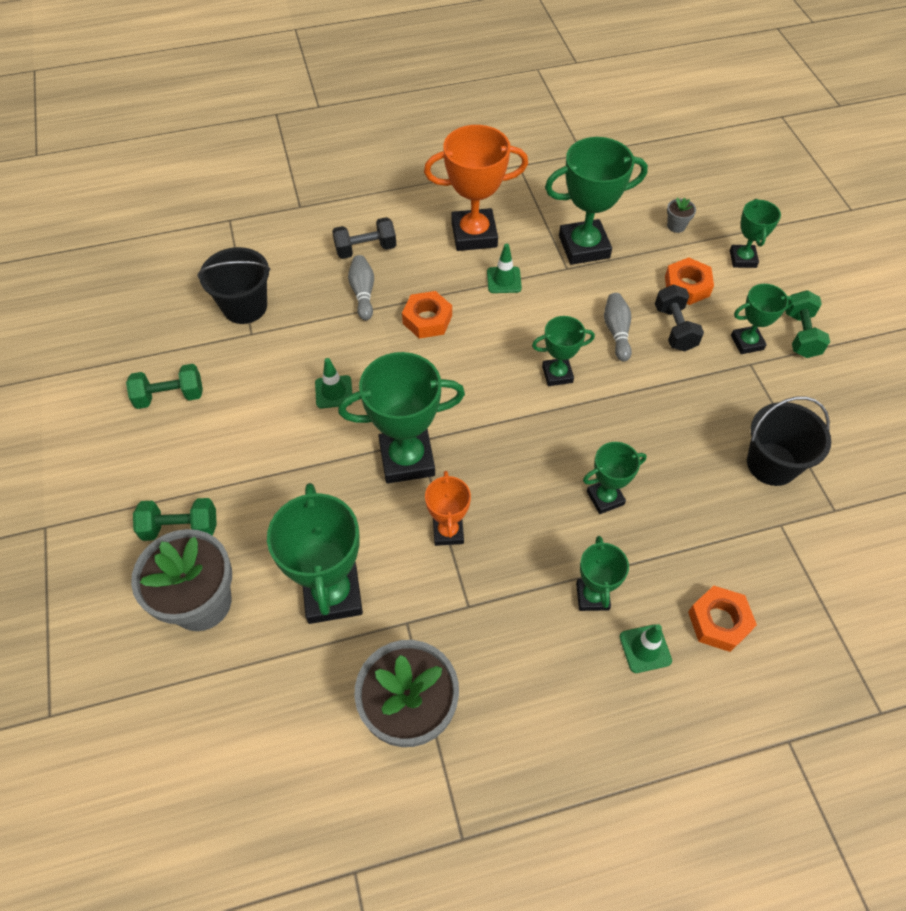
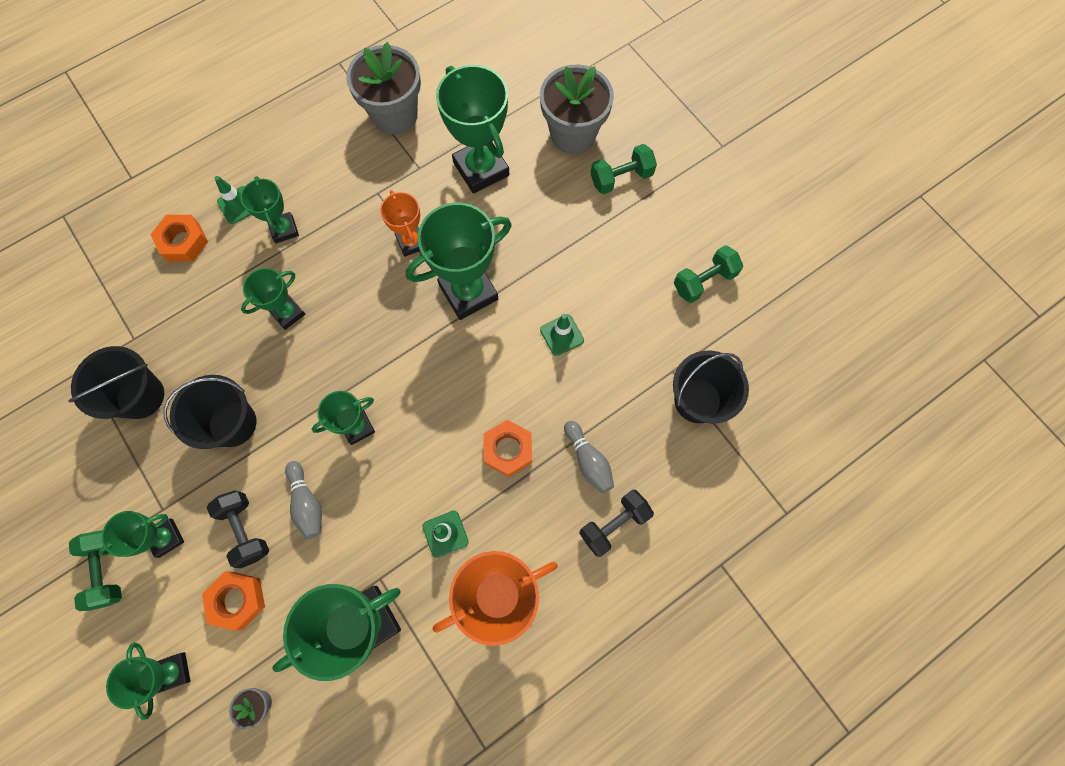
camera: 160 degrees right, 15 degrees up
(678, 412) = (232, 423): none -> black bucket

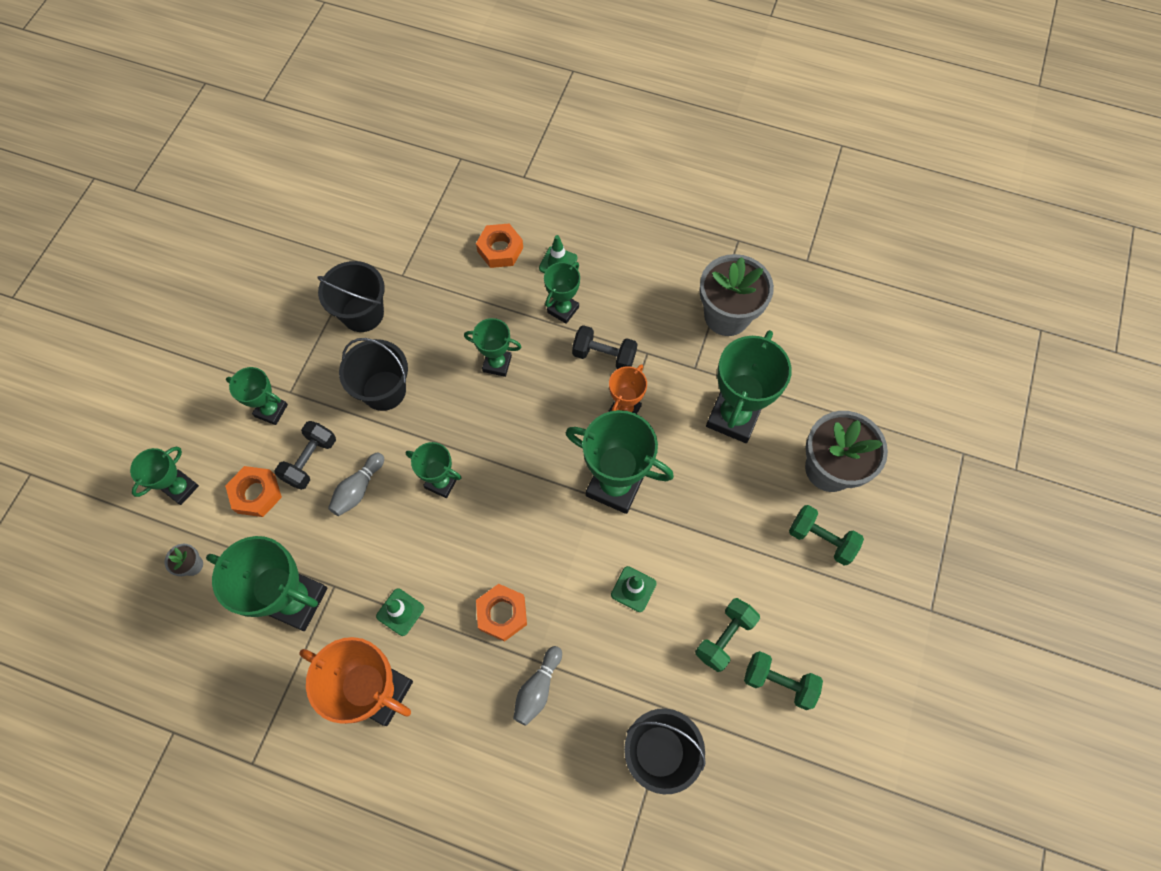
camera: 55 degrees right, 5 degrees down
(107, 570) = (225, 389): green dumbbell -> green dumbbell (724, 637)
(614, 524) = (497, 749): black dumbbell -> black dumbbell (604, 356)

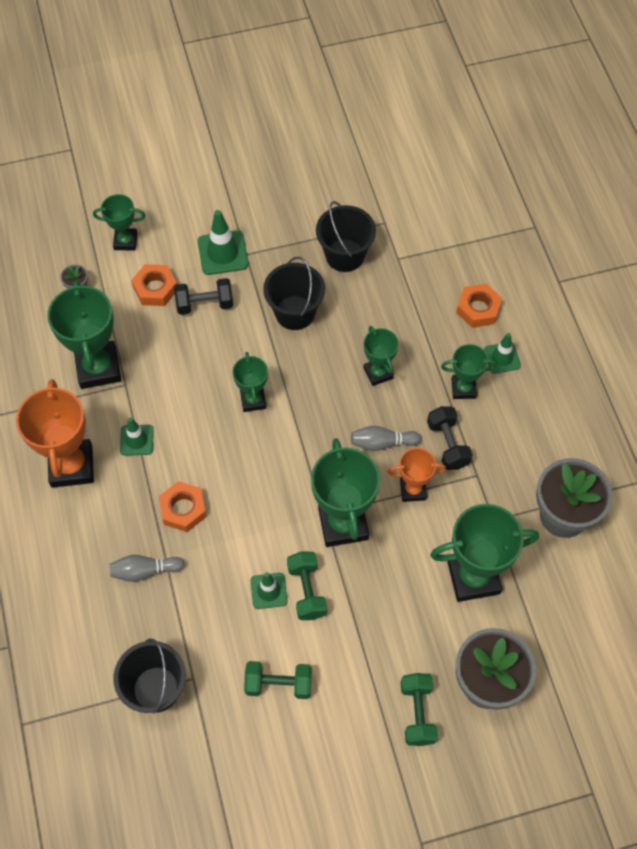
camera: 55 degrees right, 5 degrees down
(271, 410) = (223, 253): green trophy -> green traffic cone
(358, 489) = (206, 349): grey bowling pin -> grey bowling pin (382, 443)
(778, 682) = (271, 749): green dumbbell -> green dumbbell (307, 591)

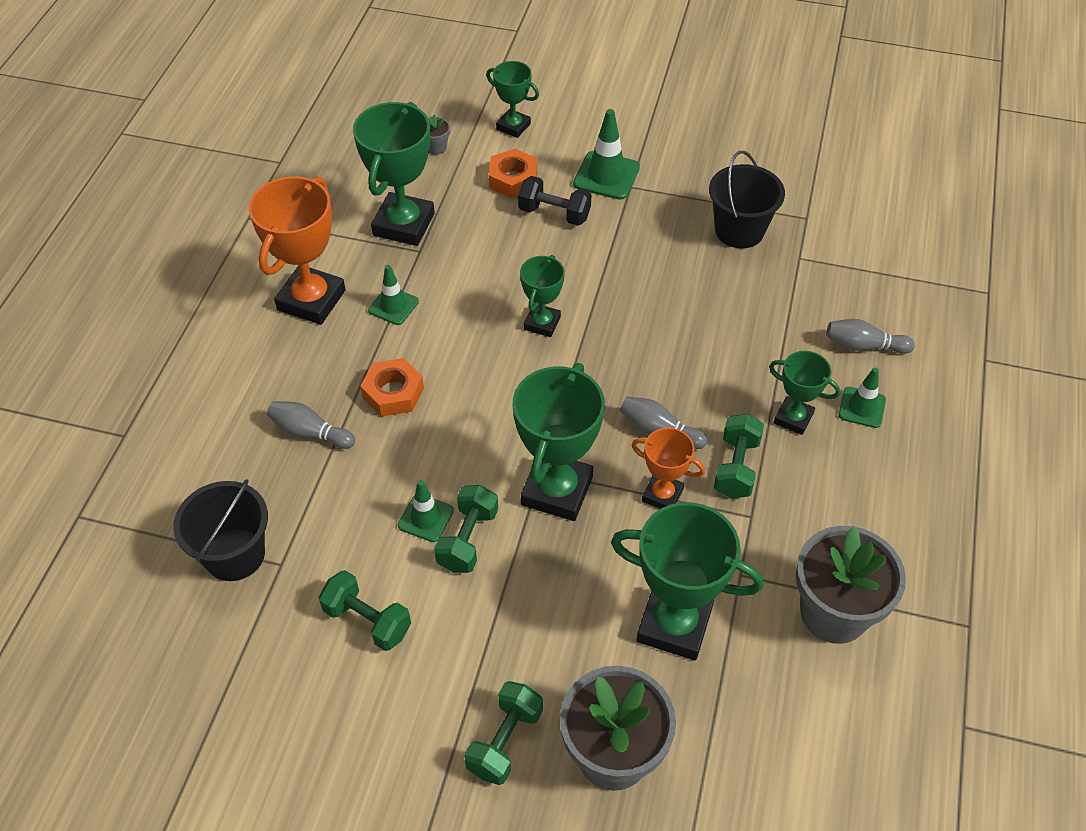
camera: 30 degrees right, 10 degrees down
(295, 312) = (646, 261): black bucket -> none
(378, 373) = (701, 358): green trophy -> none
(448, 444) = (736, 467): black dumbbell -> green dumbbell
(478, 309) = (864, 346): orange nut -> grey bowling pin

